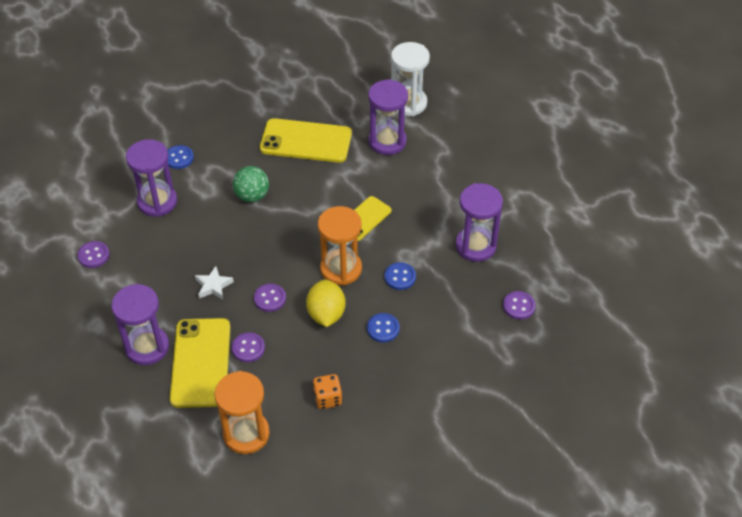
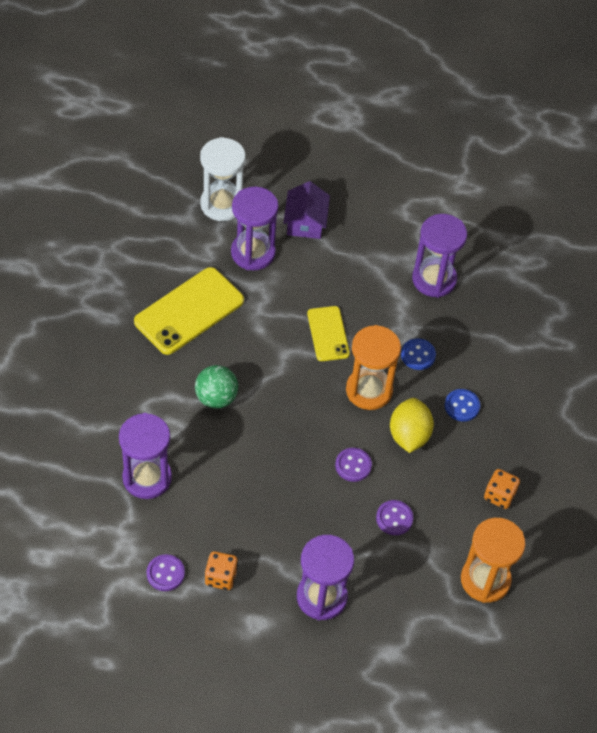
camera: 55 degrees left, 5 degrees up
(115, 284) = (221, 577): none -> orange dice
(179, 158) = (106, 424): blue button -> none
(201, 362) = (378, 565): yellow phone -> none
(213, 286) = (297, 499): white star -> none
(326, 314) = (409, 435): yellow lemon -> yellow lemon turned 60 degrees clockwise
(443, 151) = (305, 222): none -> purple house
(518, 306) = (523, 298): purple button -> none

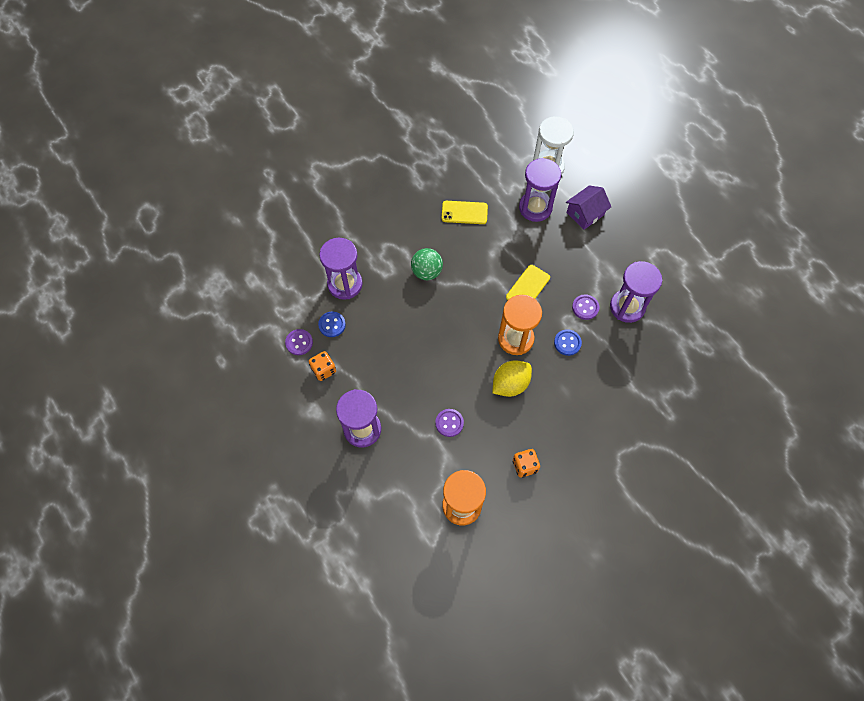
camera: 50 degrees right, 10 degrees up
(189, 311) = (464, 212): yellow phone -> yellow phone, size x0.59
(353, 465) = (459, 373): purple button -> purple button (585, 307)
(462, 406) = (560, 394): blue button -> blue button (332, 325)

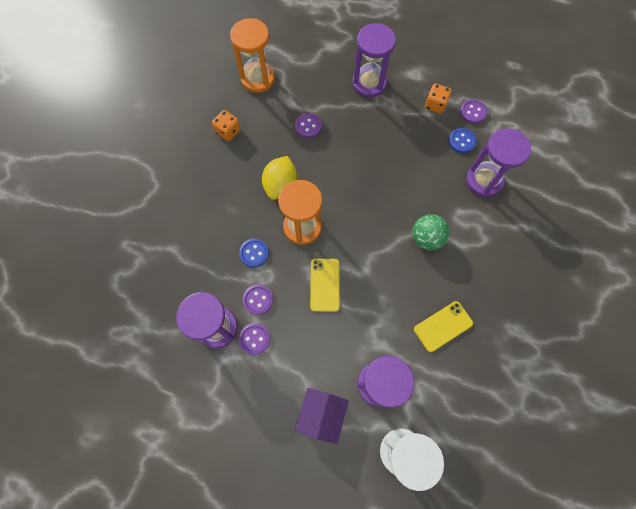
camera: 145 degrees right, 5 degrees up
(603, 283) = (254, 339): none -> purple button

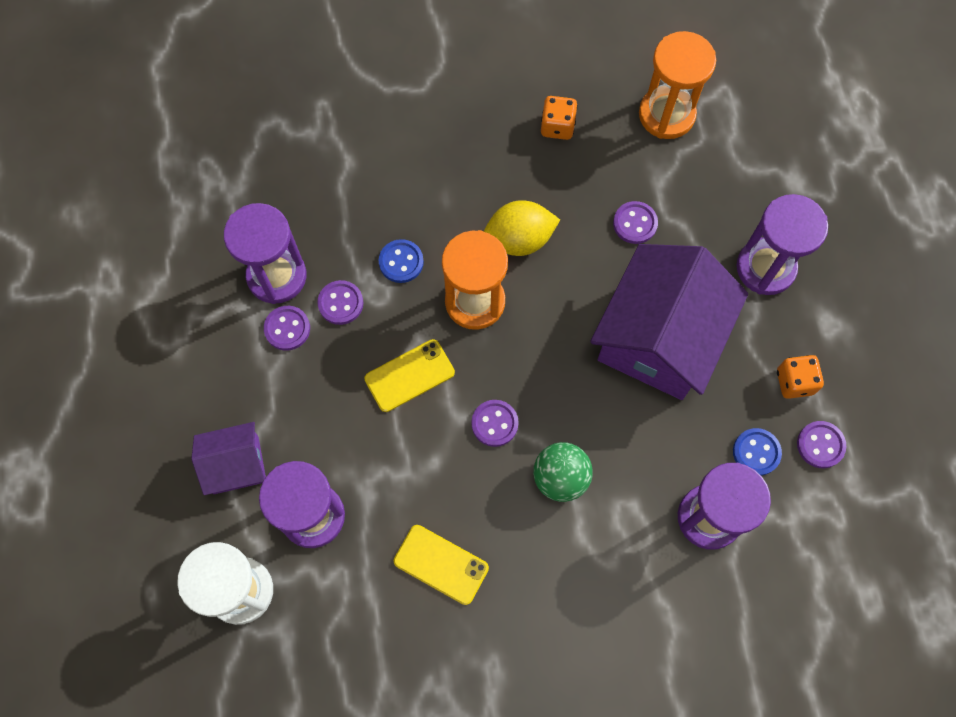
camera: 60 degrees right, 0 degrees up
(377, 150) = (659, 337): none -> purple house
(378, 255) = (494, 423): none -> purple button

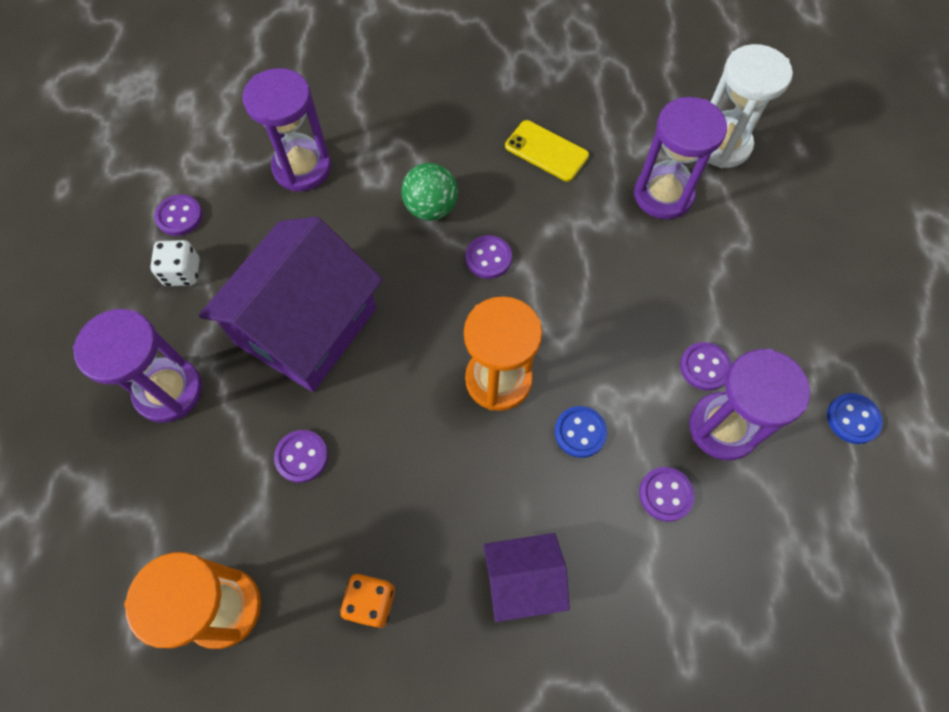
camera: 175 degrees left, 5 degrees down
(236, 464) = (741, 242): purple house -> purple house (523, 580)
(340, 303) = (647, 390): purple button -> purple button (665, 494)
(409, 376) = (572, 309): yellow phone -> none
(519, 239) = (440, 448): yellow lemon -> none
(756, 452) = (242, 215): blue button -> blue button (852, 419)
(794, 382) = (182, 272): orange dice -> white dice

